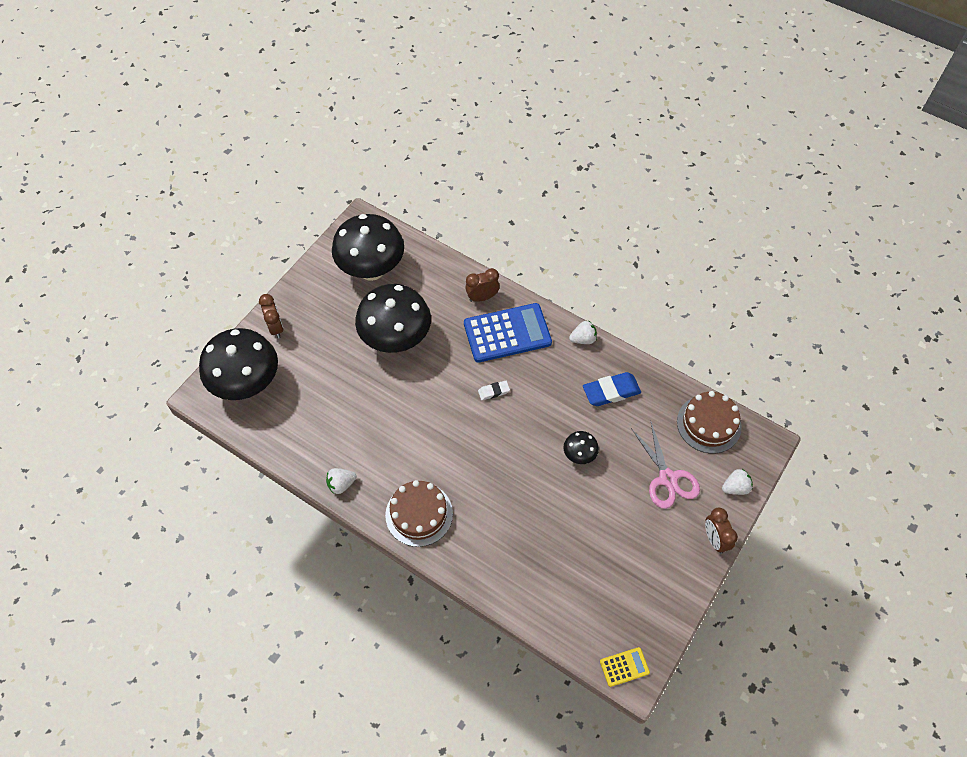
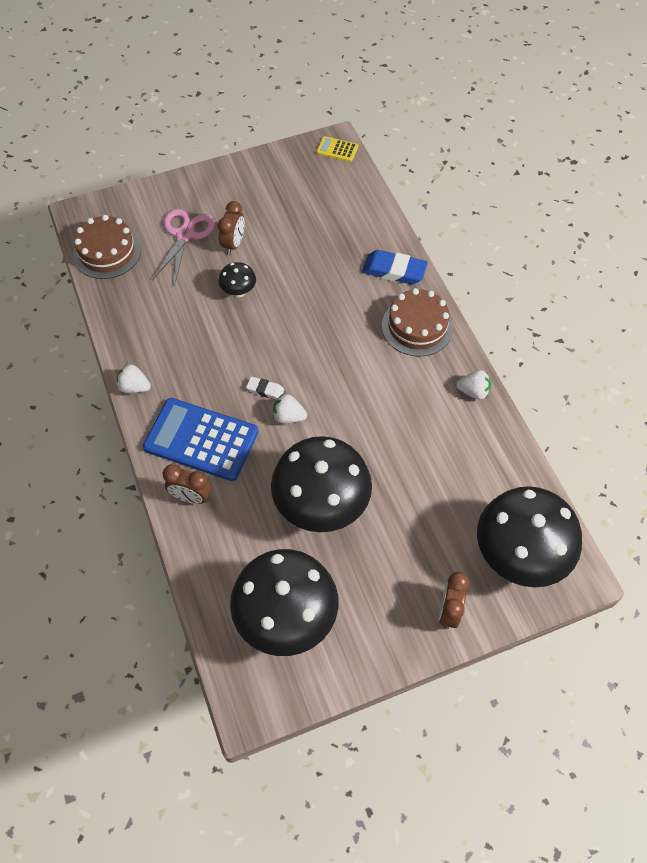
camera: 145 degrees left, 0 degrees up
(611, 391) = (159, 325): blue eraser -> blue eraser (394, 271)
(714, 539) = (194, 179): brown clock -> brown clock (233, 244)
(735, 487) = (140, 200): white strawberry -> white strawberry (288, 416)

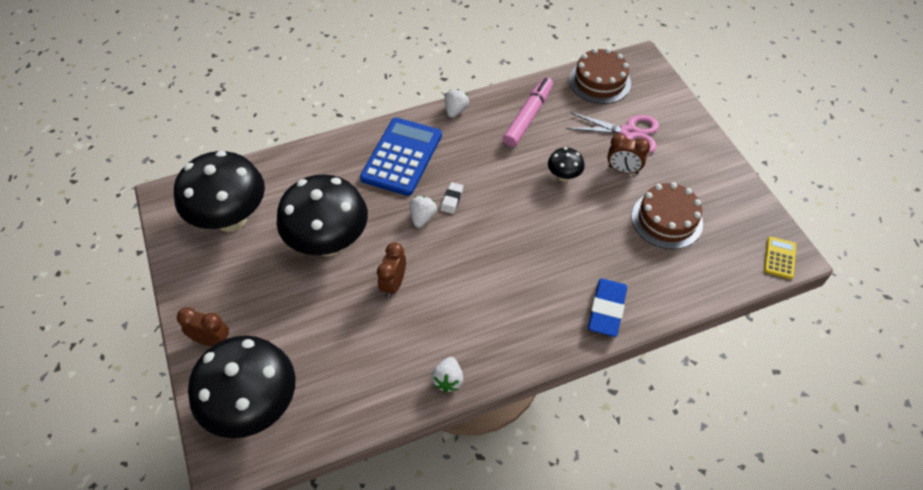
camera: 90 degrees right, 5 degrees down
(152, 318) = (528, 116): none -> pink marker
(191, 497) = (348, 153): brown clock -> brown clock (393, 284)
(417, 326) = (531, 329): brown cake -> brown cake (667, 220)

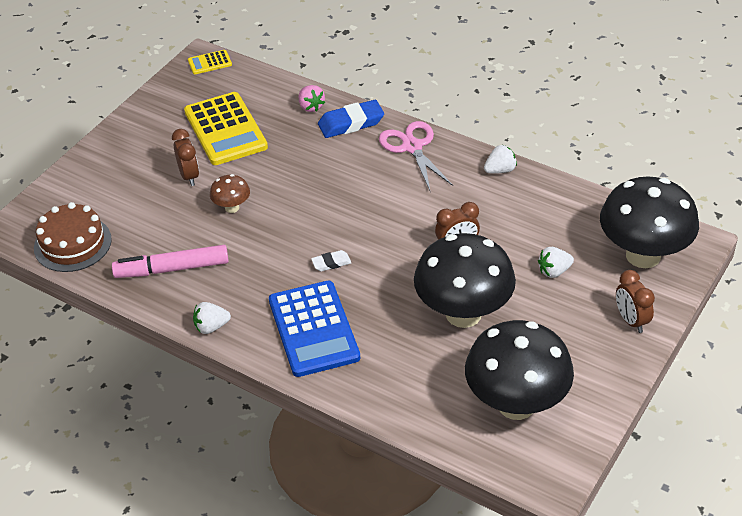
camera: 125 degrees left, 10 degrees down
(402, 157) = (313, 329): blue calculator -> blue calculator turned 90 degrees counterclockwise
(422, 217) = (371, 270): white strawberry -> white strawberry (554, 271)
(564, 176) = (232, 207): black mushroom -> brown mushroom
(629, 133) = (135, 192): pink scissors -> pink scissors (412, 147)
(654, 295) = (311, 107): none -> pink strawberry
(667, 220) = (225, 129): brown cake -> yellow calculator

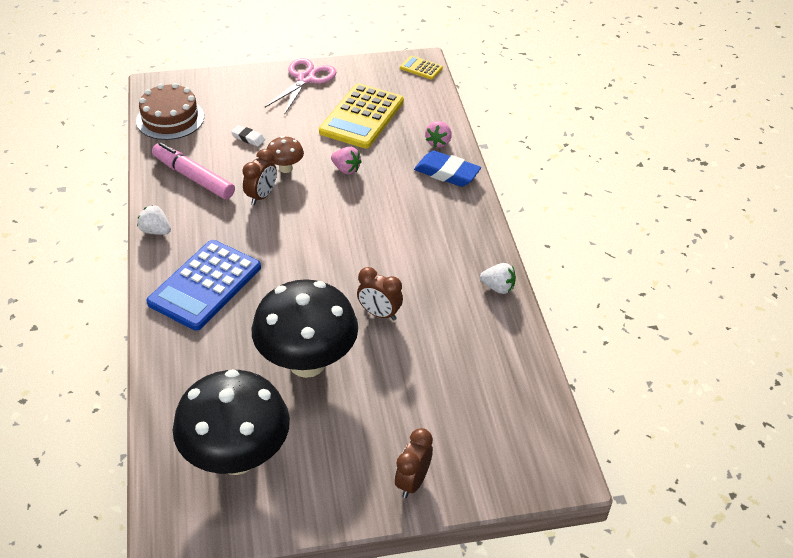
camera: 45 degrees right, 0 degrees up
(189, 176) = (294, 129): brown clock -> brown clock (261, 196)
(277, 174) = (346, 169): none -> pink strawberry
(331, 263) = (284, 253): white eraser -> white eraser (248, 138)
(412, 147) = (462, 221): pink scissors -> pink scissors (306, 79)
(554, 271) = (417, 392): white strawberry -> none
(643, 255) = (503, 443): black mushroom -> none

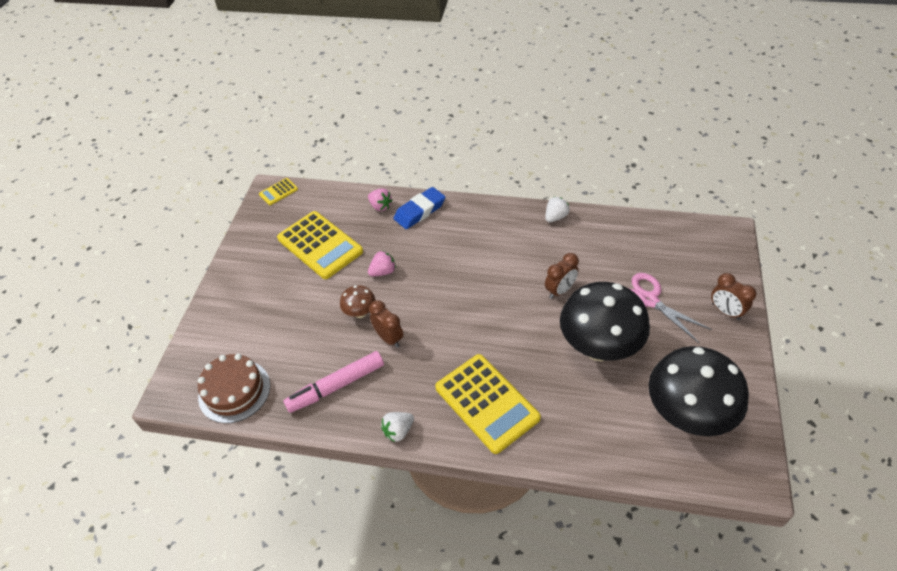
camera: 65 degrees left, 5 degrees up
(205, 285) = (487, 403): blue calculator -> yellow calculator
(248, 138) = (302, 332): white eraser -> none
(306, 79) = (241, 271): pink scissors -> pink scissors (648, 300)

